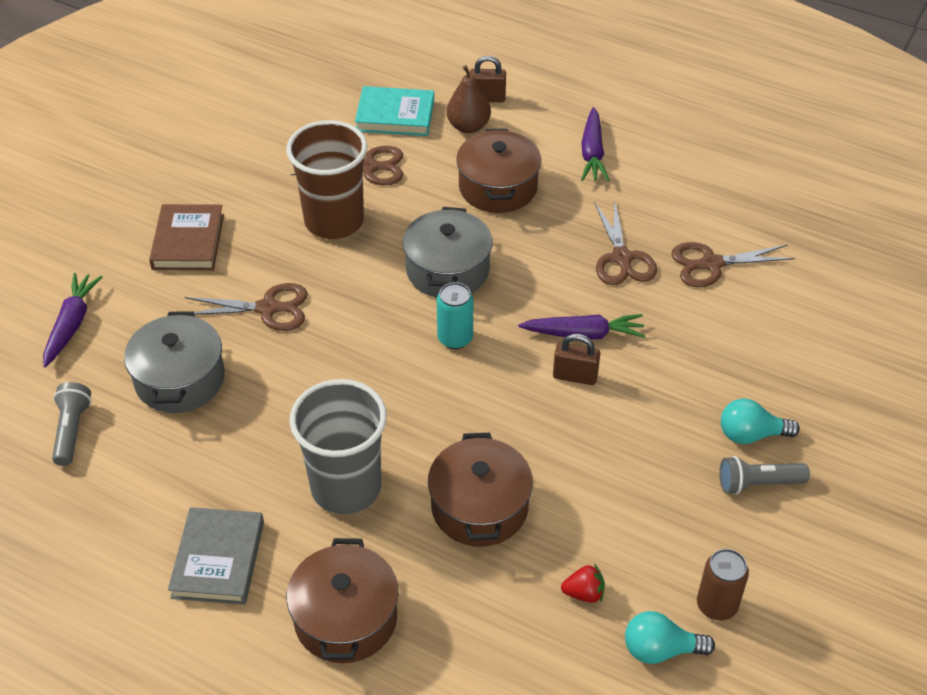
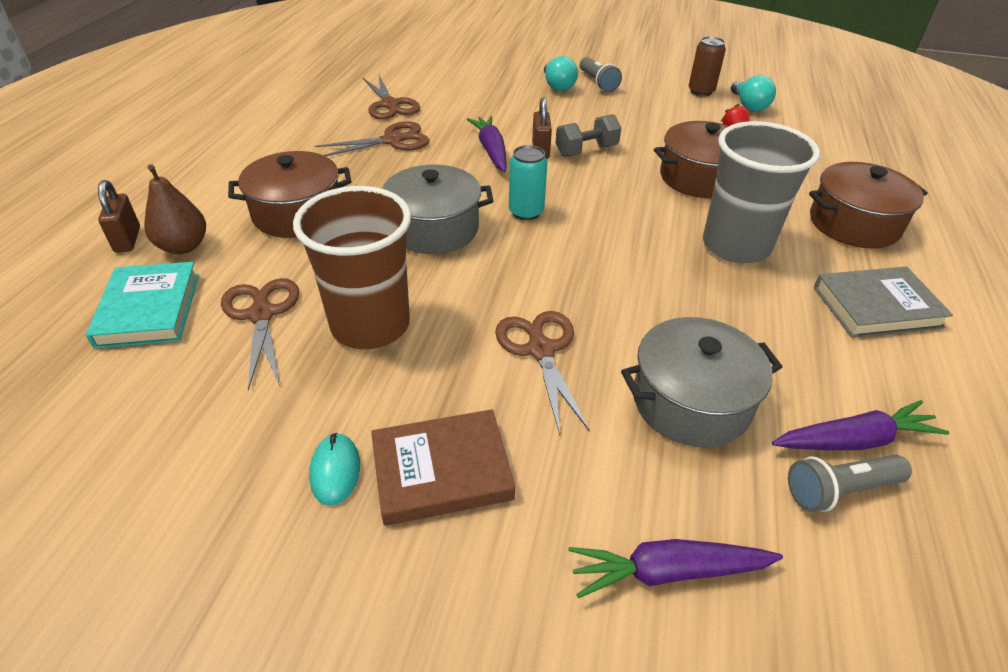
camera: 105 degrees left, 5 degrees down
(211, 197) = (335, 471): none -> turquoise mouse
(565, 418) = (586, 151): none -> grey dumbbell
(592, 153) = (241, 165): purple carrot -> purple carrot (854, 440)

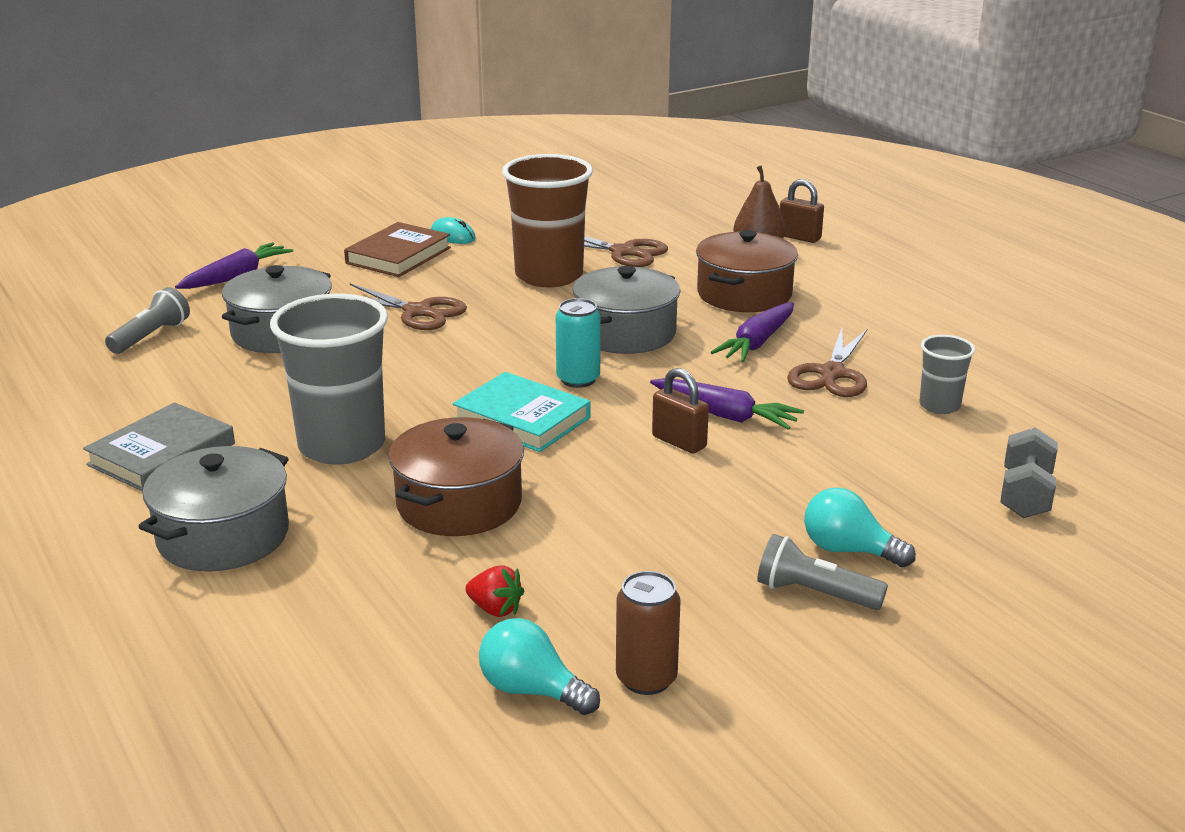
camera: 135 degrees right, 15 degrees down
(149, 309) = (689, 228): turquoise book -> turquoise book (522, 419)
(390, 105) = (939, 406): brown scissors -> grey cup
(586, 151) = (632, 468): grey dumbbell -> grey dumbbell (1025, 495)
(854, 224) = (223, 536): brown pot -> grey pot
(854, 440) = (149, 361): purple carrot -> purple carrot (757, 343)

